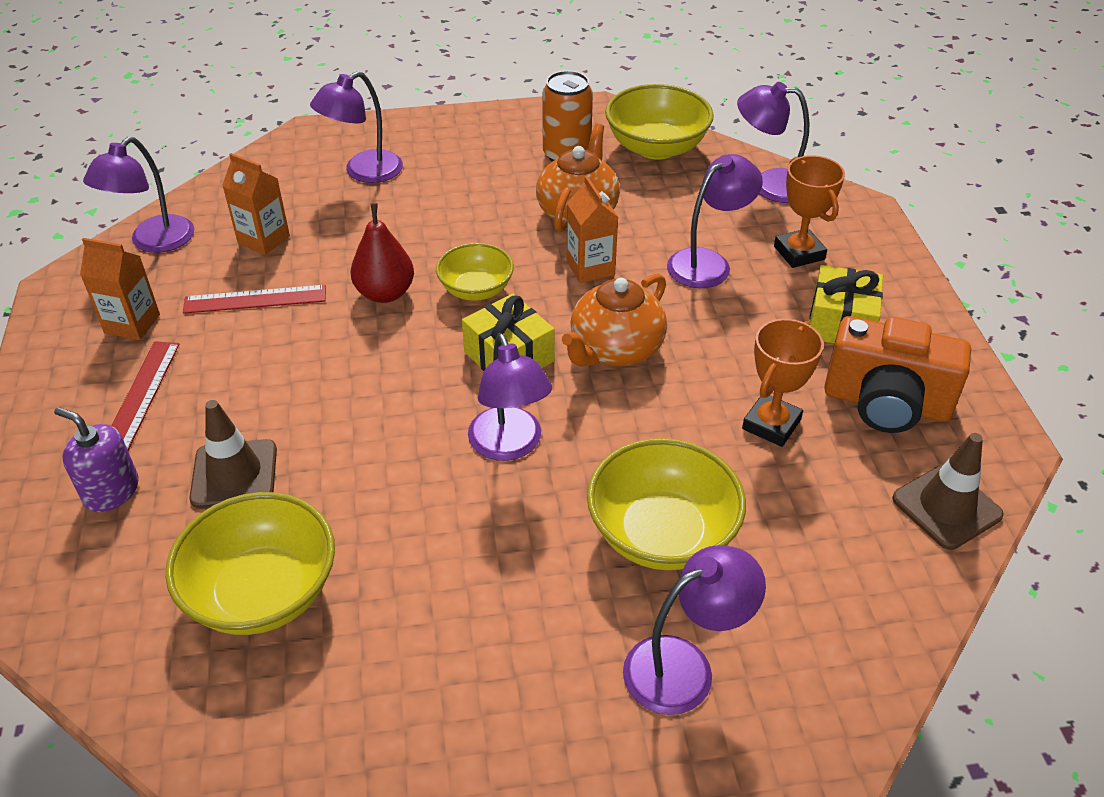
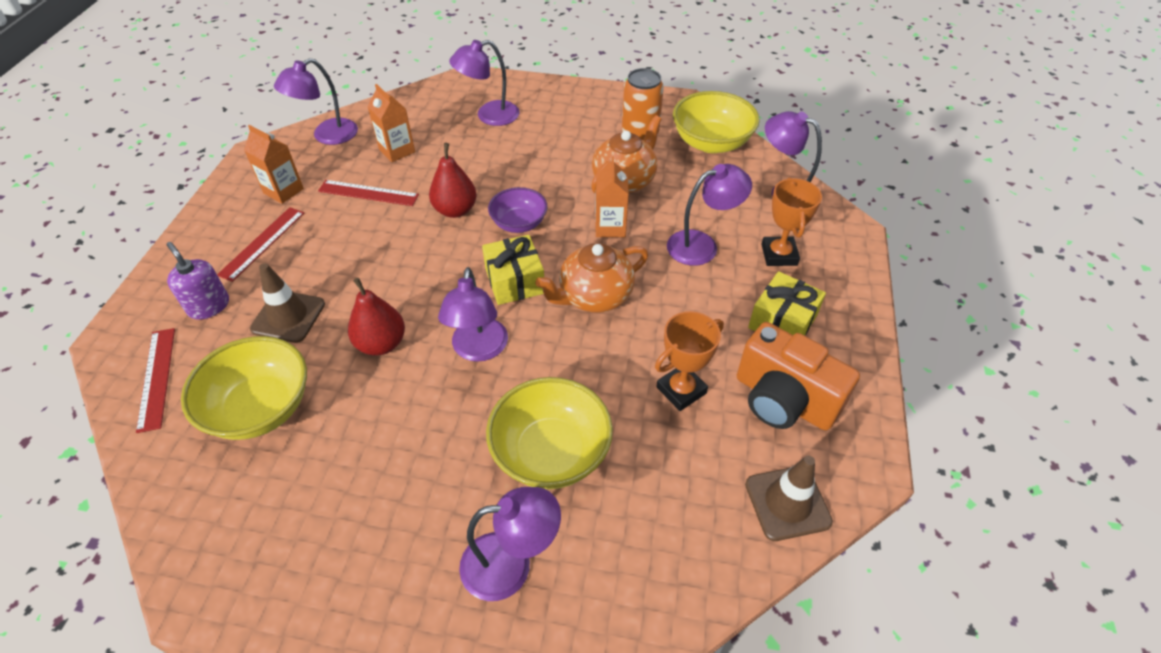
camera: 20 degrees right, 5 degrees up
(90, 599) = (156, 378): none -> red ruler
(381, 472) = (381, 344): none -> red pear
(476, 290) = (519, 223): yellow bowl -> purple bowl

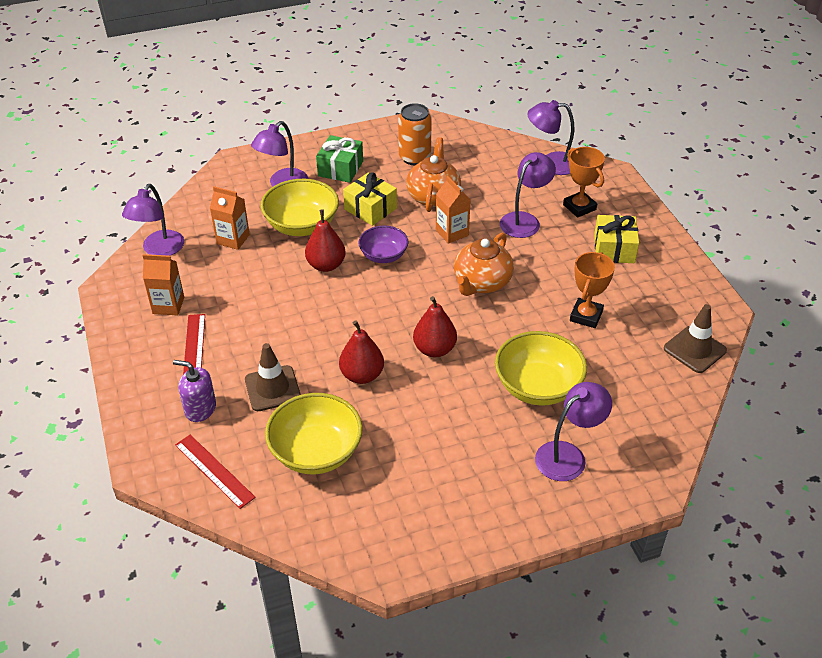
camera: 30 degrees left, 5 degrees down
(368, 193) = (243, 279): red ruler -> none
(478, 350) = (434, 349): purple lamp -> red pear
(514, 281) = (417, 295): yellow gift -> yellow gift (370, 209)
(556, 119) = (340, 168): none -> green gift
(711, 143) = (472, 145): yellow bowl -> yellow bowl (302, 225)
(783, 400) = (650, 295): orange camera -> none

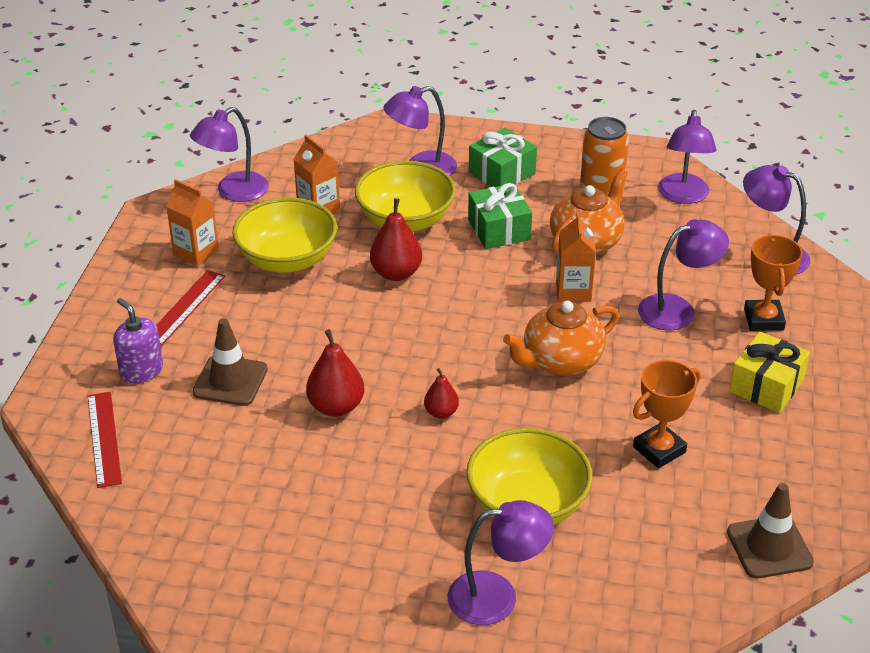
camera: 30 degrees right, 5 degrees down
(316, 452) = (220, 466): yellow bowl -> yellow bowl (287, 259)
(370, 209) = (499, 229): yellow gift -> green gift
(383, 256) = (470, 287): purple bowl -> none
(434, 349) = (441, 412): red pear -> red pear, size x0.60
(469, 144) = (683, 196): none -> purple lamp

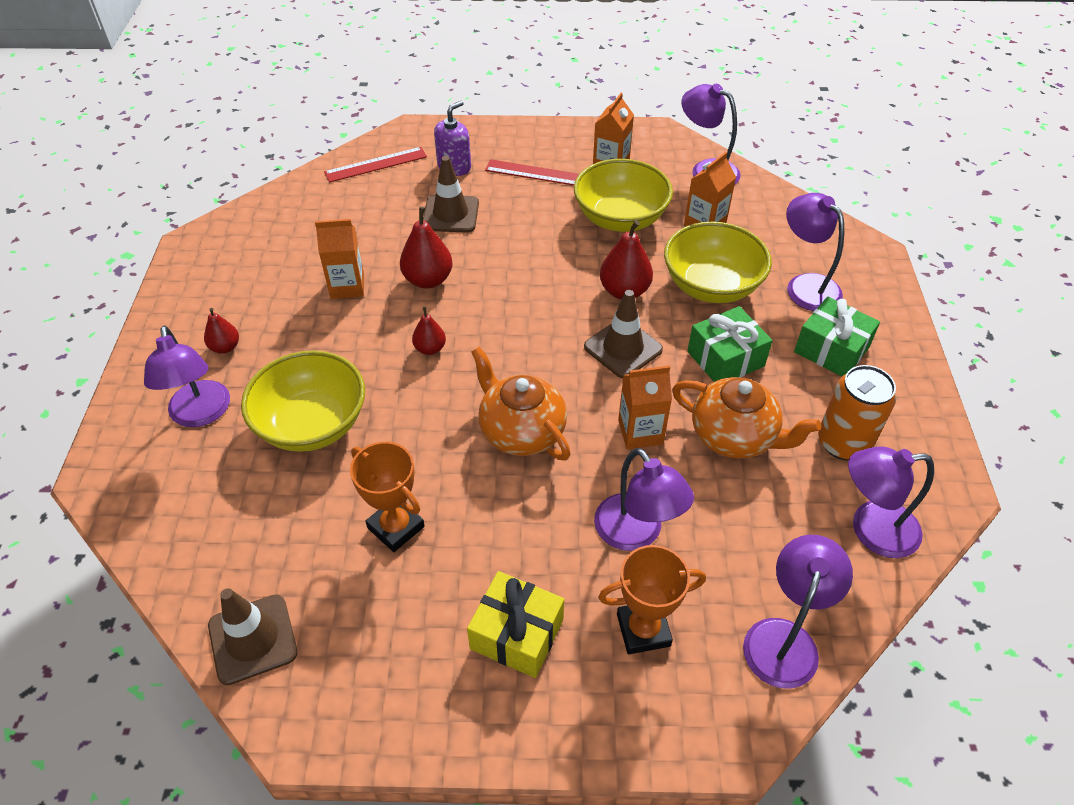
camera: 80 degrees right, 10 degrees up
(326, 472) = (347, 286): none -> orange carton
(398, 579) = (225, 347): none -> red pear
(472, 285) = (623, 348): none -> brown traffic cone

